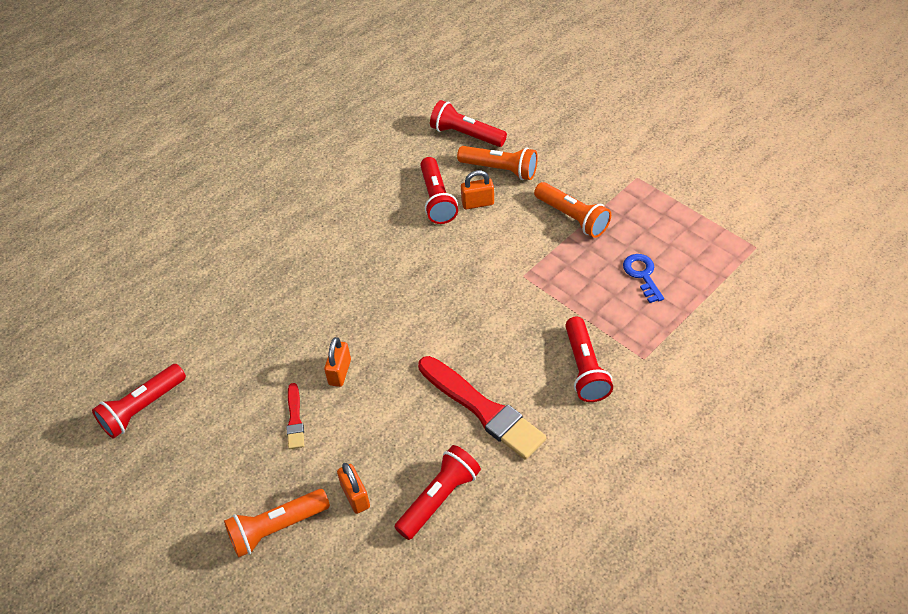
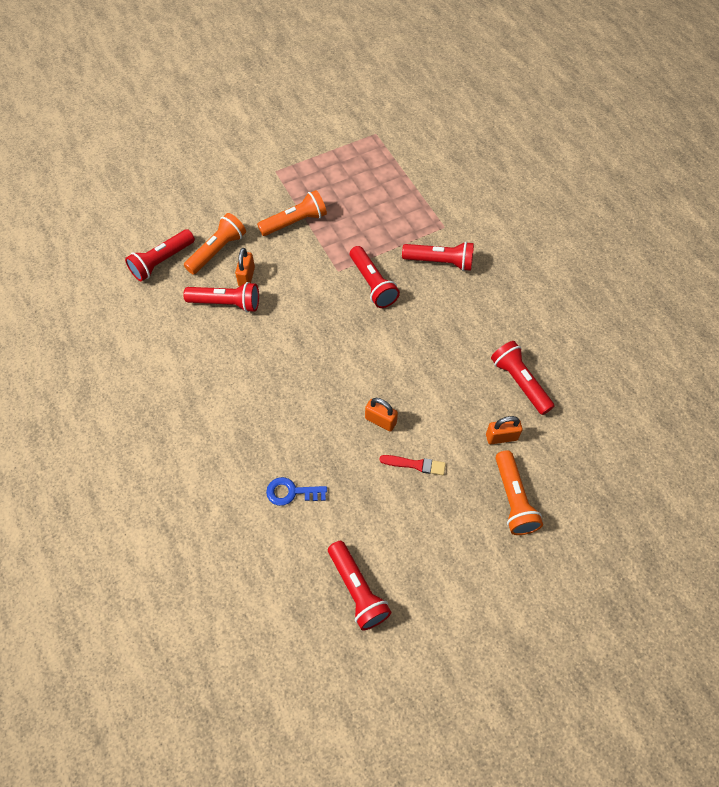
camera: 75 degrees left, 10 degrees up
(482, 409) = (452, 333): red brush -> none
(519, 312) = (372, 284): none -> red flashlight
(642, 275) = (371, 201): blue key -> blue key (291, 492)

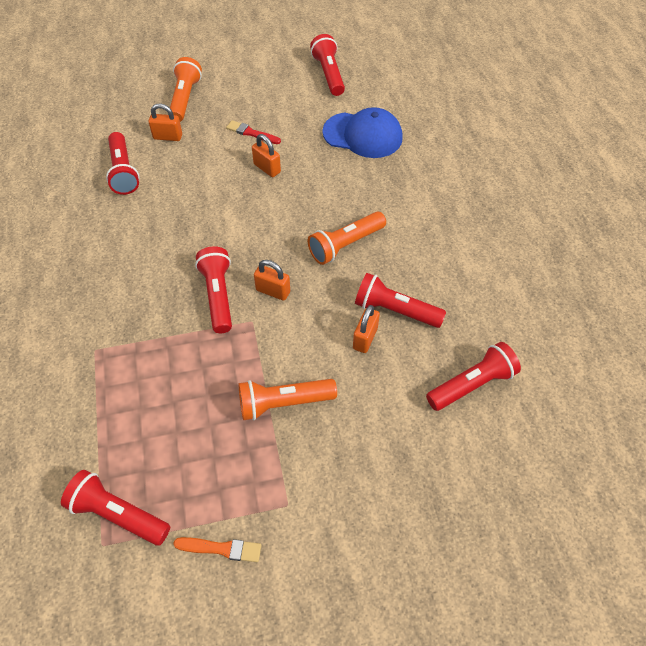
camera: 165 degrees left, 5 degrees down
(217, 251) = (397, 383): orange flashlight -> orange flashlight (345, 245)
(291, 492) = (363, 135): blue key -> blue cap
(307, 145) = (221, 548): none -> orange brush
(330, 297) = (273, 291): none -> orange padlock
(440, 262) = (127, 304): red flashlight -> red flashlight (118, 514)

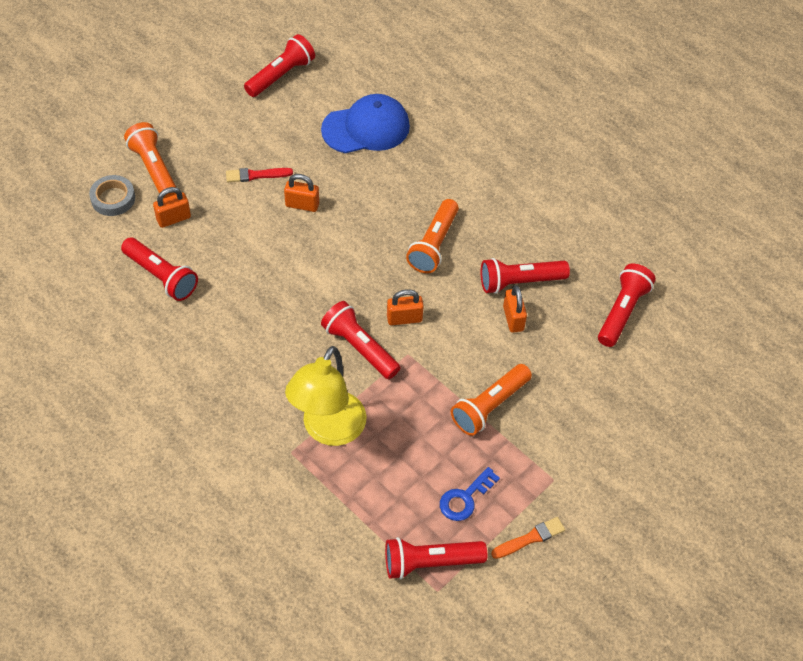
camera: 35 degrees left, 0 degrees up
(137, 348) = (328, 430): none -> yellow lamp
(140, 106) = (113, 198): none -> grey tape
(195, 473) = (465, 498): none -> blue key
(329, 74) = (281, 75): red flashlight -> red flashlight turned 90 degrees clockwise

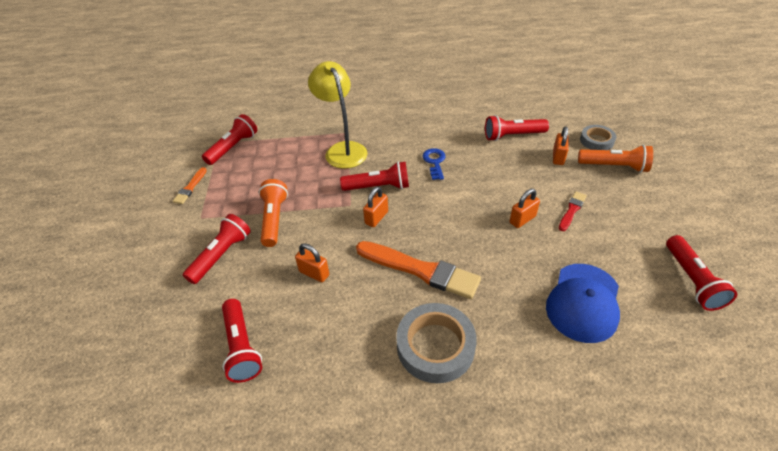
camera: 135 degrees right, 10 degrees down
(434, 244) = (420, 270): orange flashlight -> orange brush
(465, 498) = (242, 177): blue key -> blue key (434, 162)
(494, 193) = (435, 346): none -> grey tape
(520, 282) = (337, 299): red flashlight -> red flashlight (221, 255)

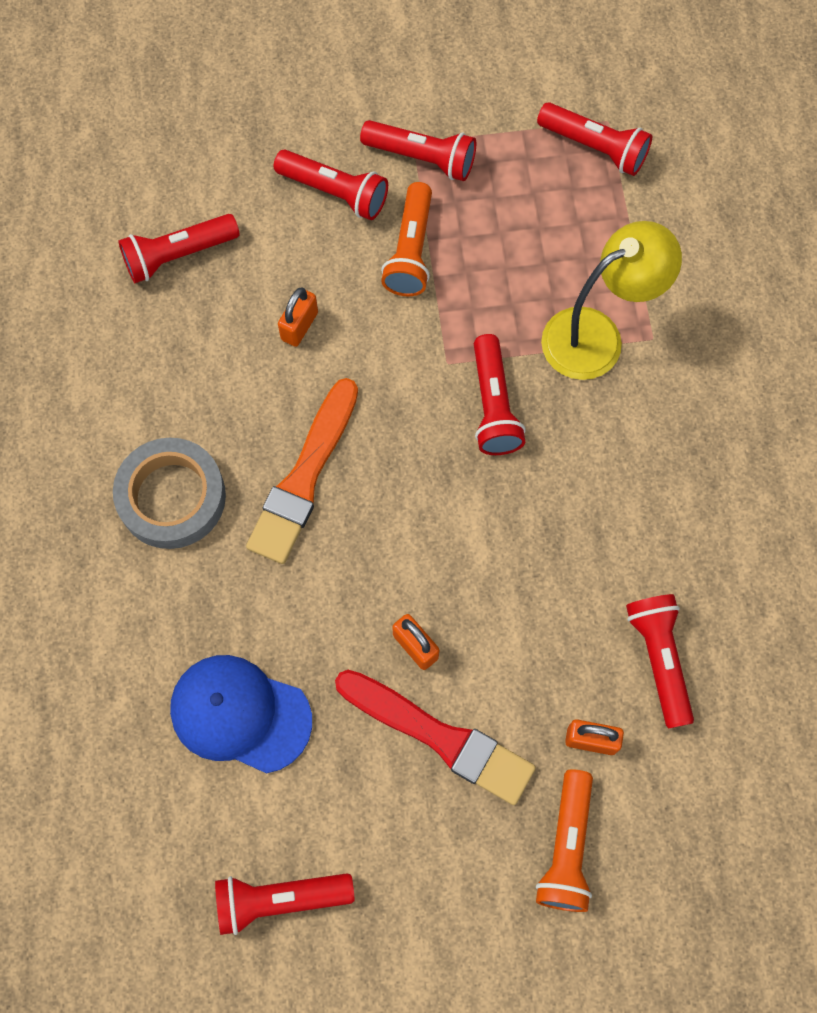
camera: 85 degrees right, 25 degrees up
(190, 187) = (484, 108): orange brush -> none
(212, 214) = (422, 158): none -> red flashlight
(274, 219) = (411, 251): orange flashlight -> orange flashlight turned 105 degrees clockwise
(376, 218) = (417, 407): orange padlock -> none
(434, 162) = (566, 502): blue key -> none
(572, 210) = (440, 737): red brush -> red brush, size x2.05
(596, 141) = (651, 832): grey tape -> none

